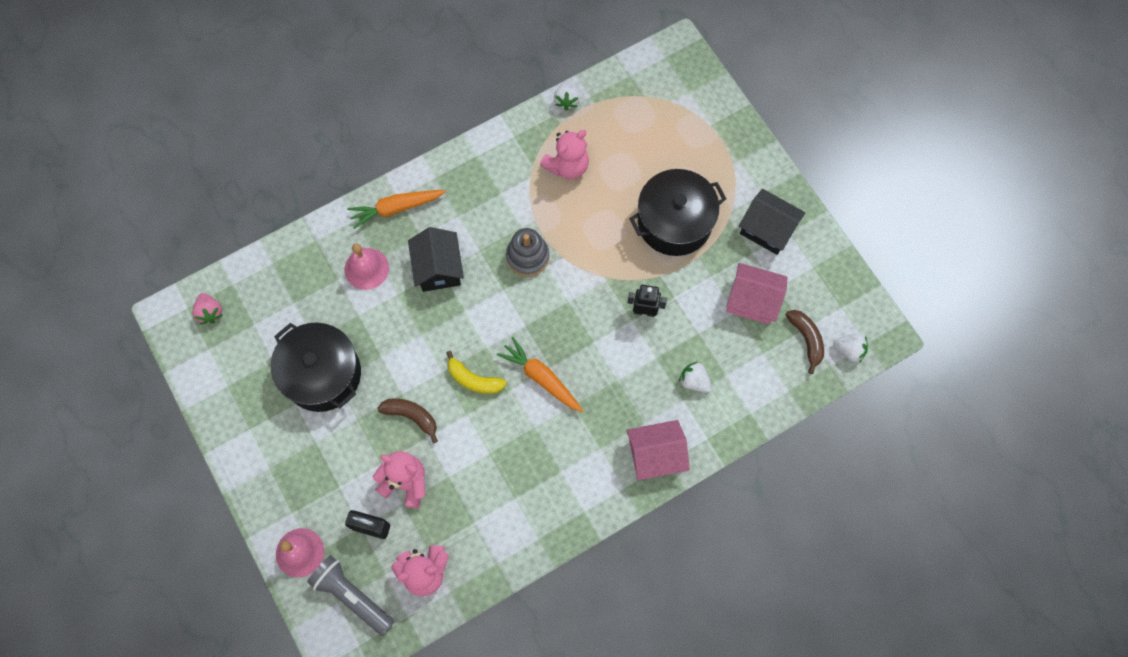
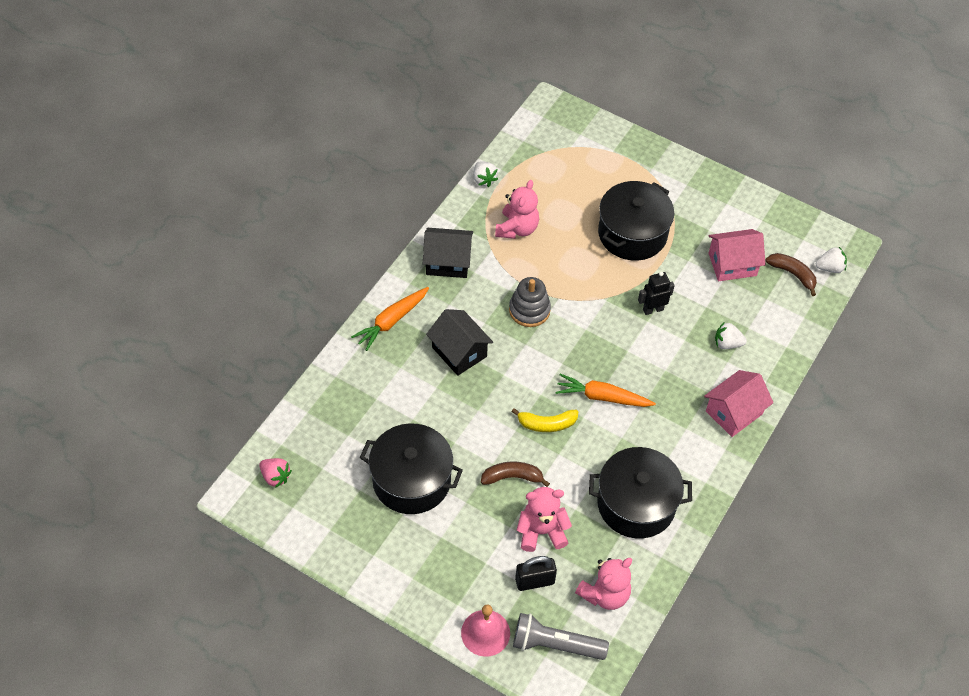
camera: 30 degrees left, 15 degrees down
(366, 268) = (396, 379): pink bell -> none
(506, 500) = (636, 504): none -> black pot
(767, 229) = (709, 208): black house -> black house (448, 262)

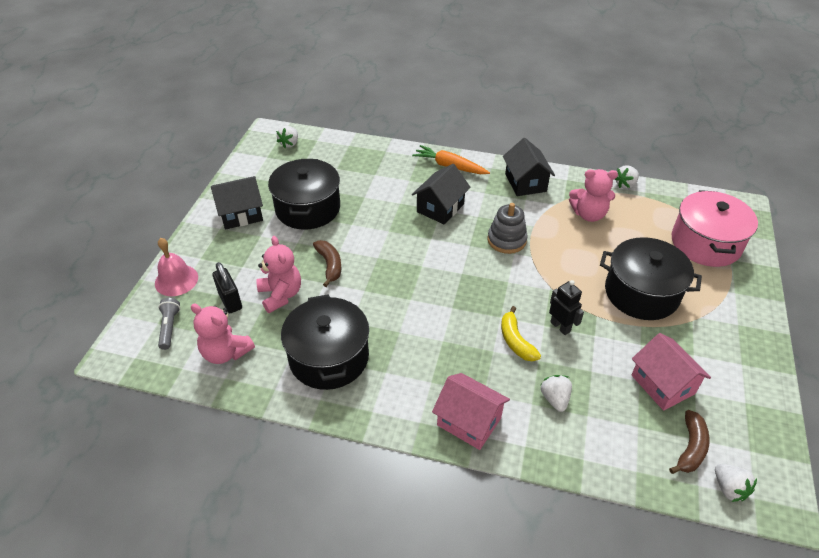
camera: 75 degrees right, 10 degrees down
(275, 477) = (289, 144): pink strawberry -> white strawberry
(396, 552) = (241, 214): none -> black house
(546, 424) = (392, 276): yellow banana -> yellow banana (515, 341)
(555, 644) = (169, 327): grey flashlight -> grey flashlight, size x0.62
(587, 158) = (705, 243): none -> pink pot
(602, 397) = (438, 308): orange carrot -> none

